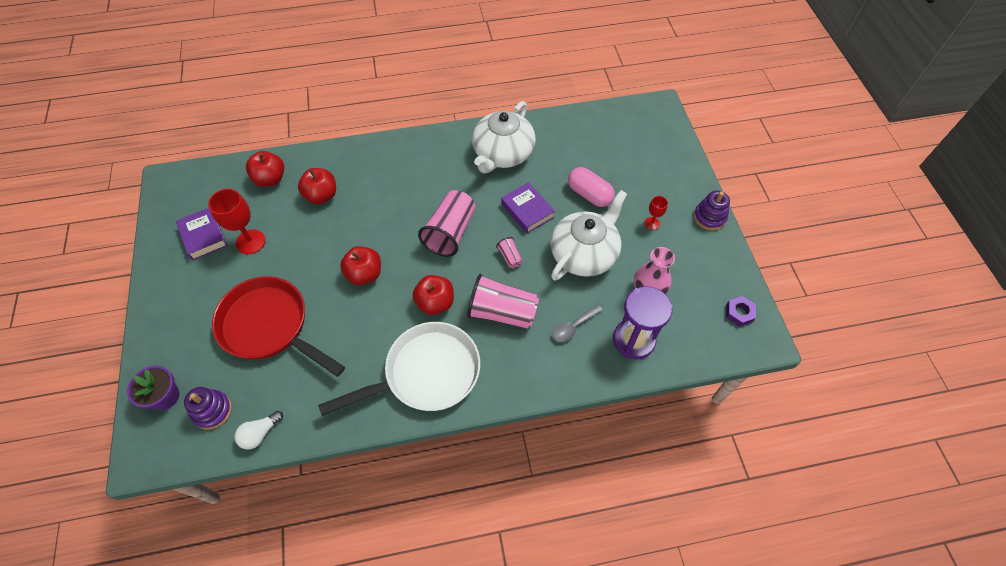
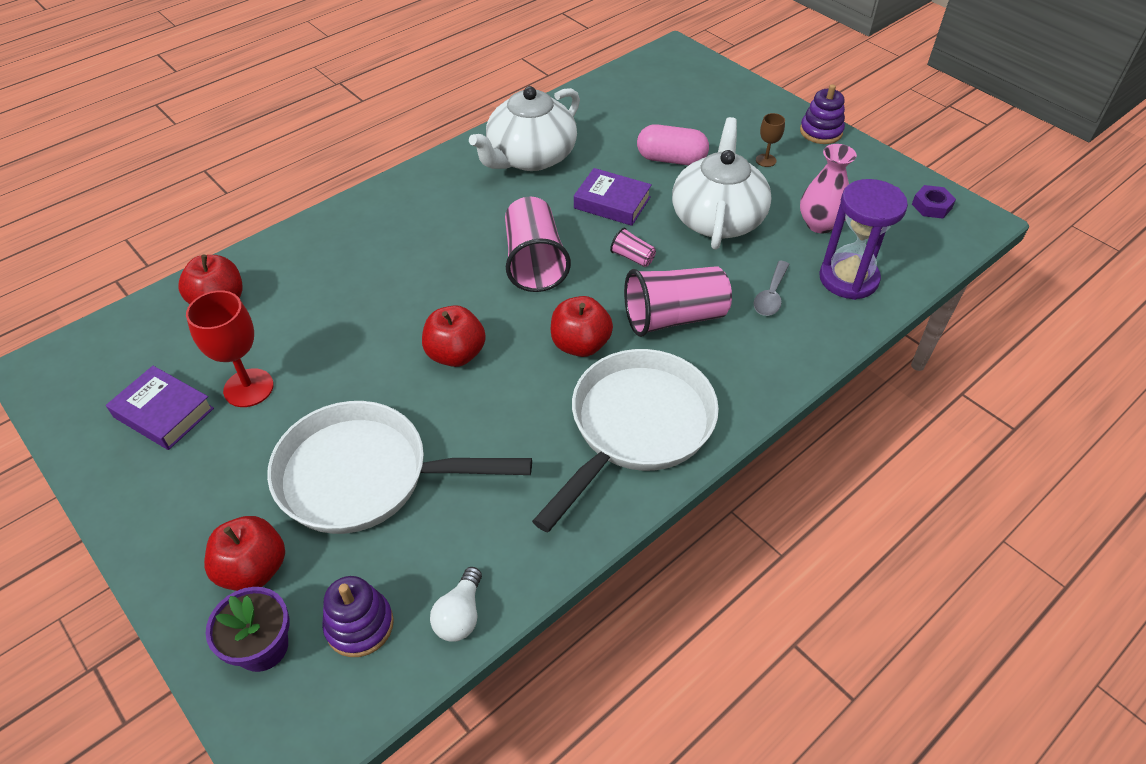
camera: 30 degrees left, 10 degrees down
(269, 326) = (364, 476): red pan -> white pan
(321, 195) = (316, 291): red apple -> red apple (253, 569)
(502, 154) = (530, 157): white teapot -> white teapot turned 45 degrees clockwise
(652, 223) = (765, 160): red goblet -> brown goblet

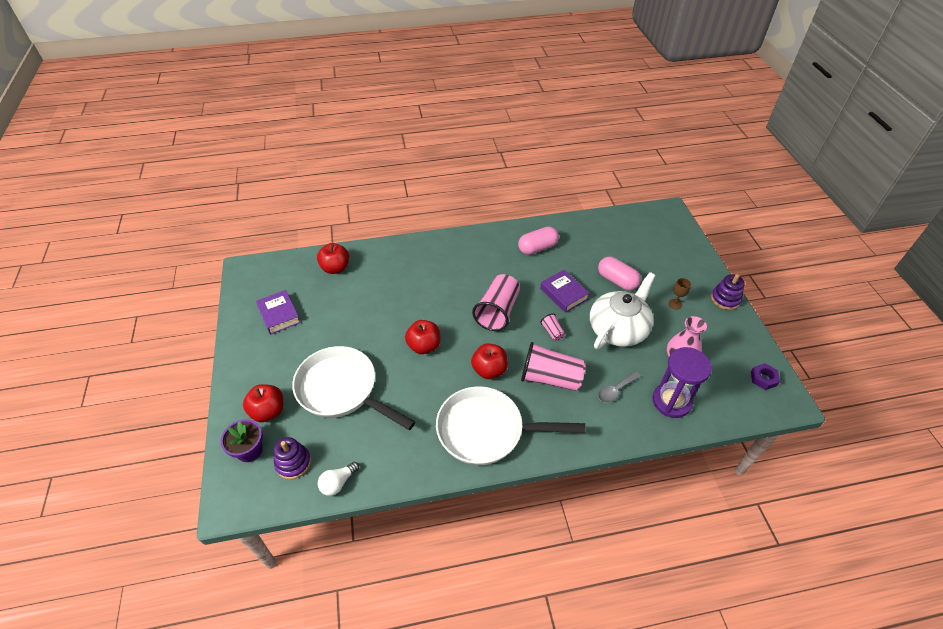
camera: 30 degrees right, 0 degrees up
(248, 388) = (321, 319): red goblet -> none
(530, 157) = (537, 248): white teapot -> pink capsule
(636, 427) = (486, 430): white pan -> white pan turned 150 degrees counterclockwise

